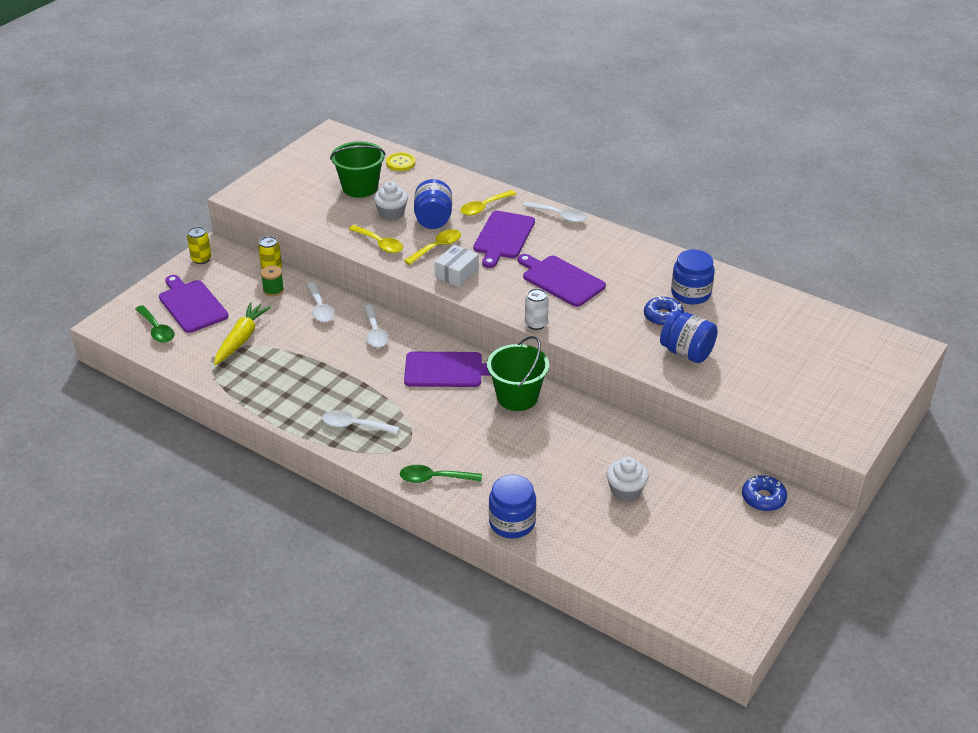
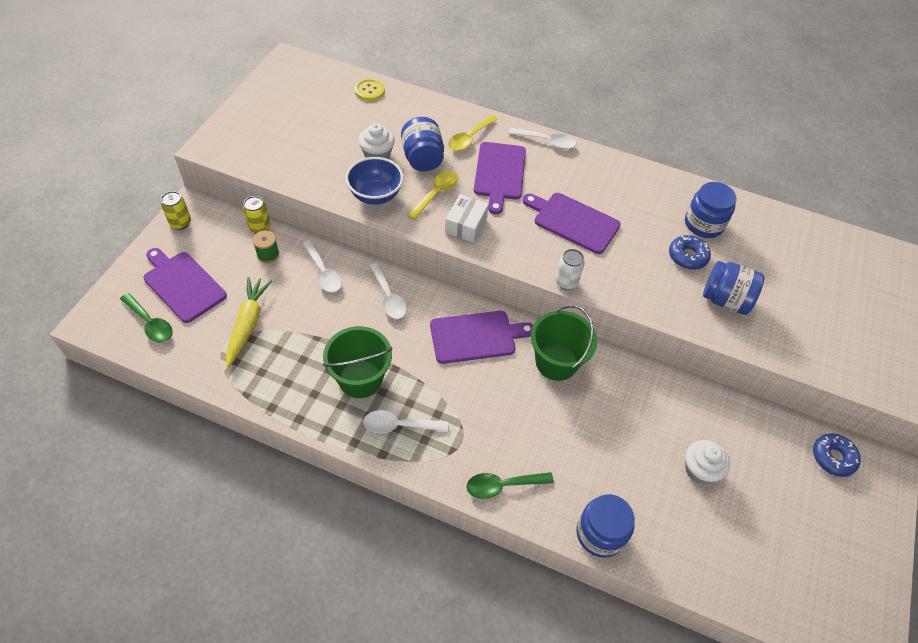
camera: 15 degrees left, 15 degrees up
(360, 187) = (335, 125): green bucket -> green bucket (360, 379)
(380, 244) = (375, 195): yellow spoon -> blue bowl

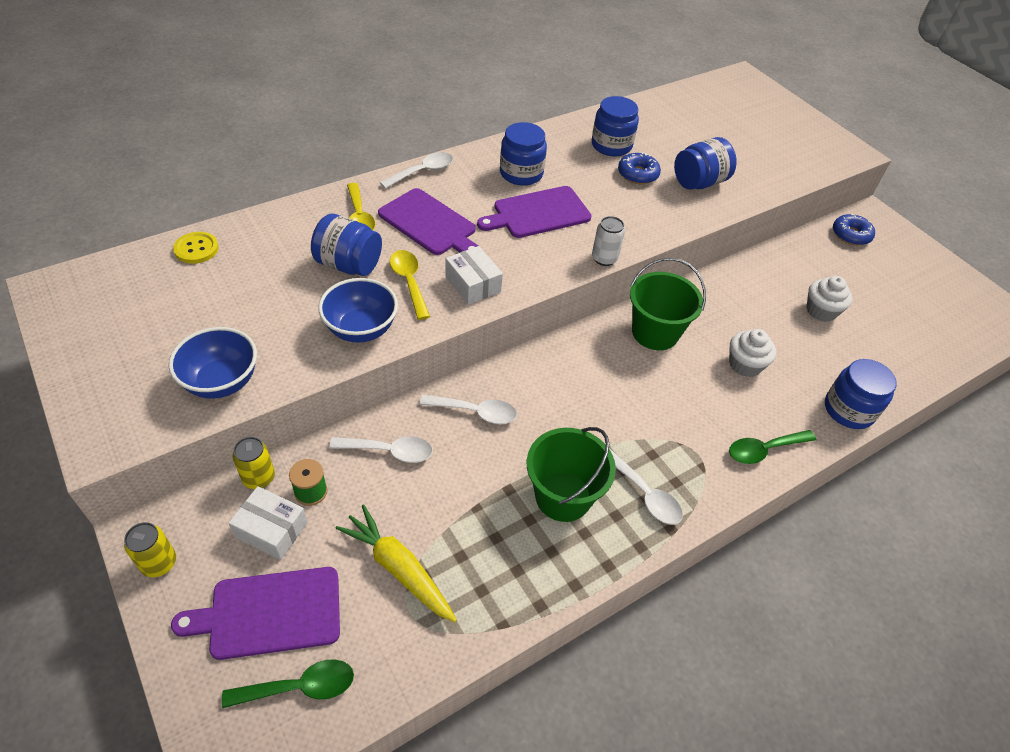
camera: 55 degrees left, 5 degrees down
(231, 254) = (271, 530): none -> white box
(284, 163) = (222, 382): none -> blue bowl
(377, 154) = (302, 295): white cupcake -> white cupcake (745, 364)
(399, 425) = (645, 494): white spoon -> white spoon turned 75 degrees counterclockwise
(476, 336) = (583, 371): purple cutting board -> none
(502, 485) = (764, 450): green spoon -> green spoon turned 45 degrees clockwise
(605, 191) = (521, 173): none -> blue jar

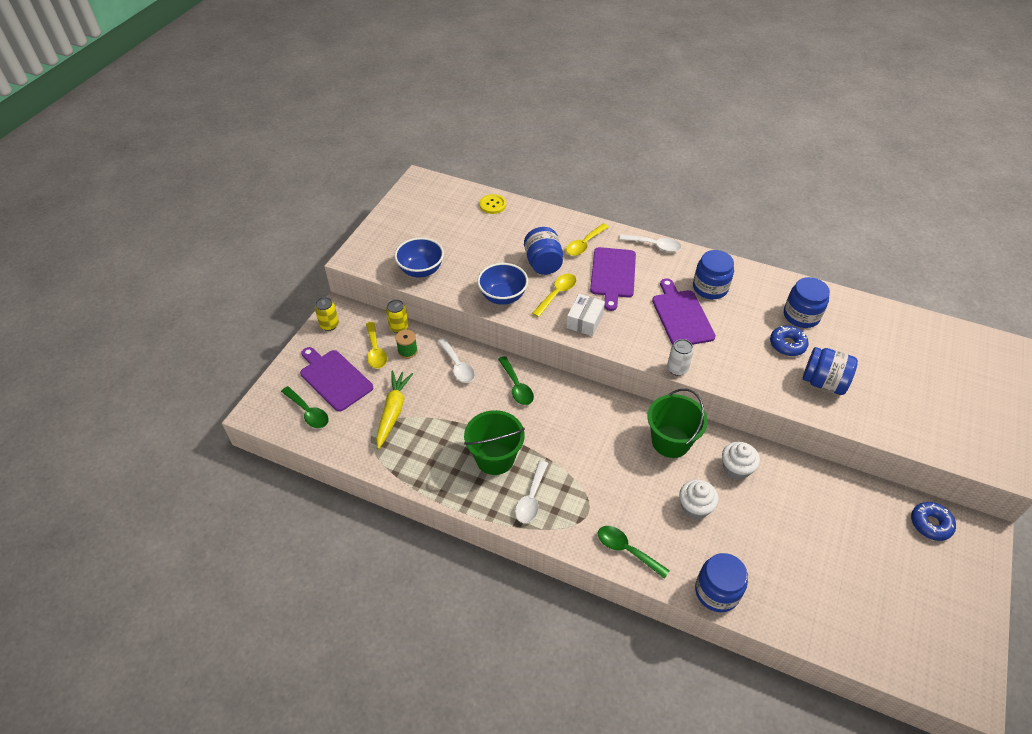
camera: 60 degrees right, 0 degrees up
(271, 530) = (375, 351): white box -> yellow spoon
(475, 412) = (517, 386): white spoon -> green spoon
(538, 213) = (681, 316): purple cutting board -> purple cutting board turned 45 degrees clockwise
(821, 311) = (806, 535): white cupcake -> white cupcake (736, 468)

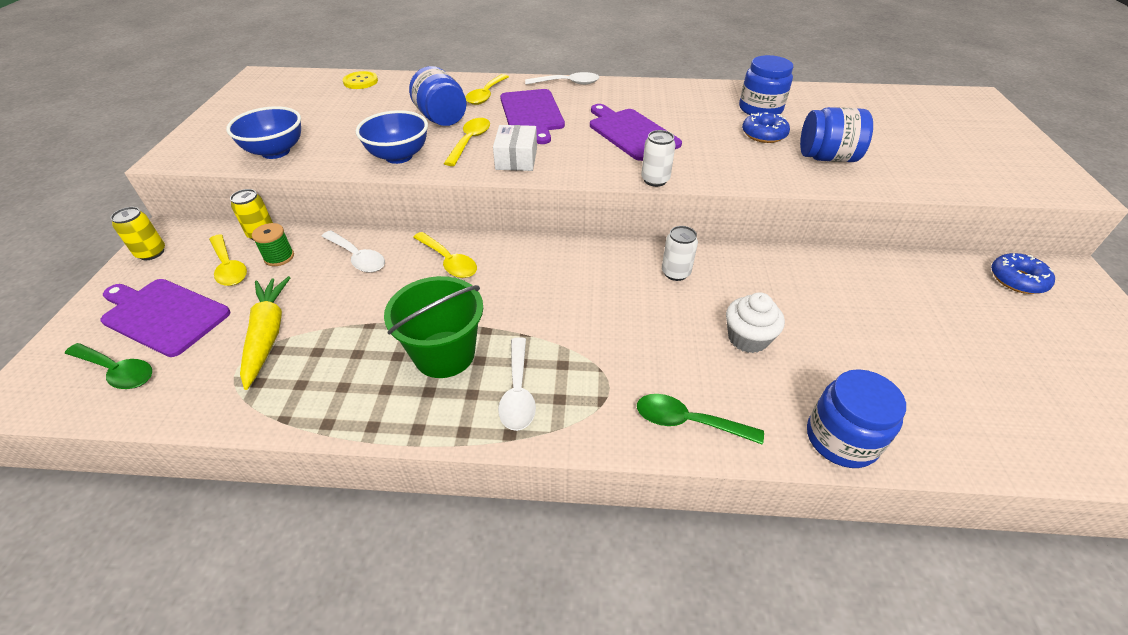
camera: 20 degrees left, 5 degrees down
(517, 386) = (449, 261): green spoon -> yellow spoon
(670, 441) = (675, 273): green bucket -> white can
(710, 288) = (649, 105): blue jar -> none
(736, 468) = (770, 281): white cupcake -> none

